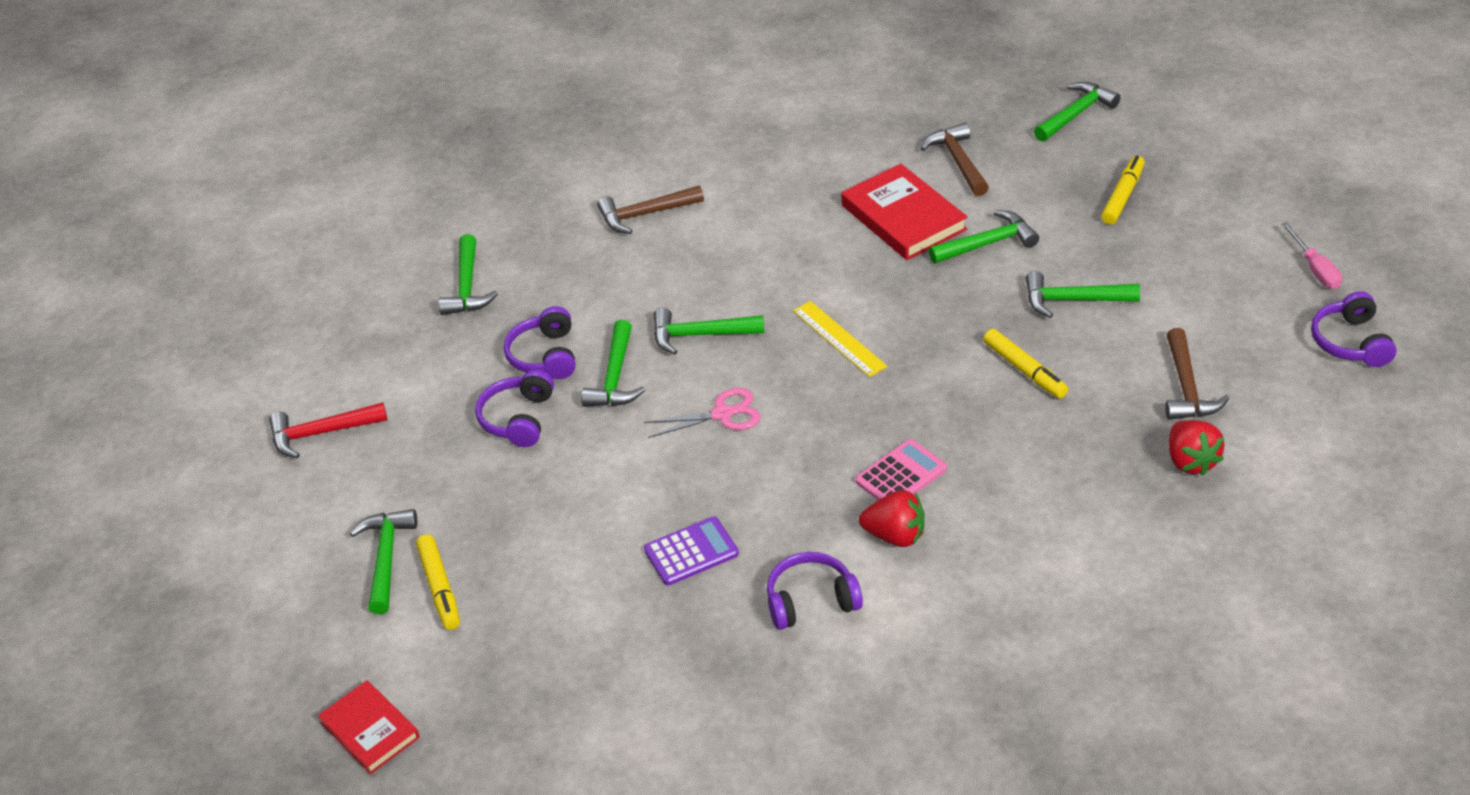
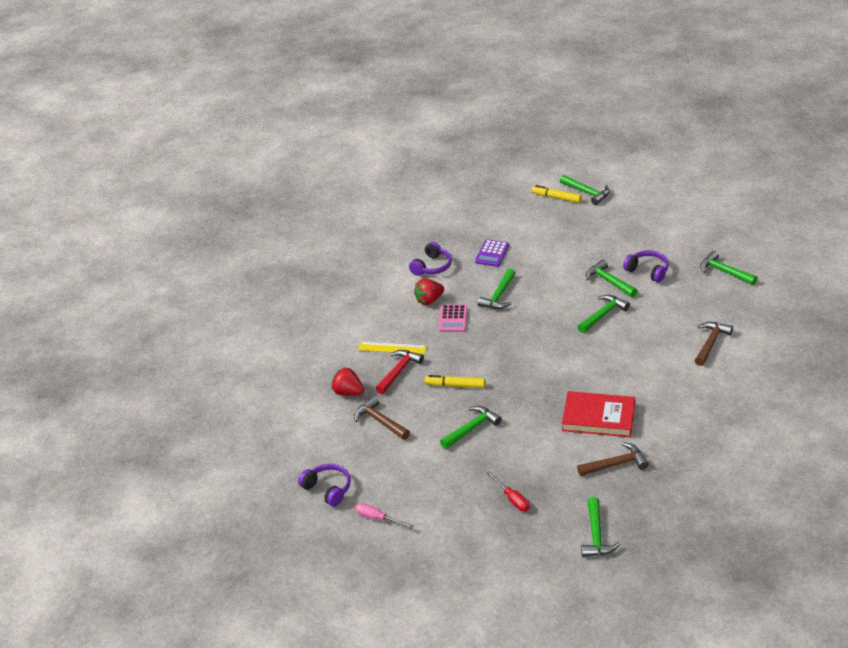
camera: 135 degrees right, 5 degrees down
(321, 433) = (676, 203): red hammer -> red hammer (399, 371)
(370, 730) = (516, 163): red book -> none
(518, 418) = (618, 248): purple headphones -> none
(722, 414) = (548, 296): pink scissors -> none
(839, 338) = (547, 349): yellow ruler -> yellow ruler (392, 348)
(958, 161) = (616, 464): brown hammer -> brown hammer turned 45 degrees counterclockwise
(988, 243) = (543, 430): green hammer -> green hammer (499, 296)
(1123, 196) = (512, 499): yellow marker -> red screwdriver

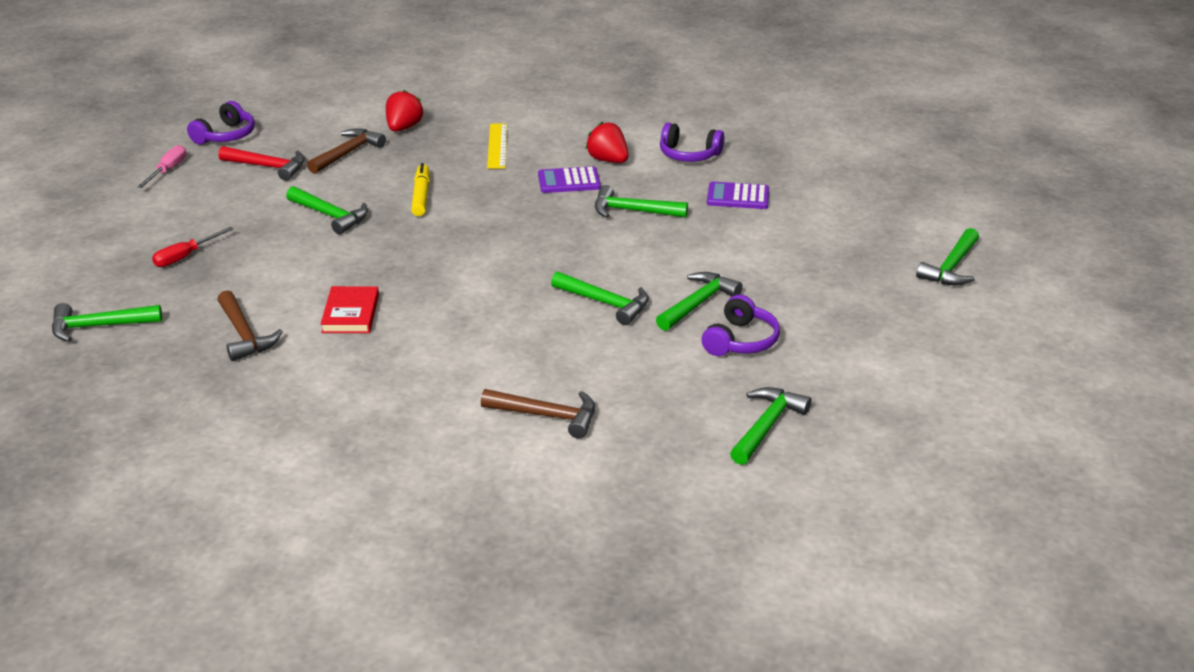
camera: 75 degrees right, 5 degrees down
(399, 371) = (448, 155): red hammer -> red hammer (268, 167)
(453, 319) = (569, 181): pink calculator -> purple calculator
(556, 197) = (920, 239): yellow marker -> none
(598, 417) = (350, 314): red book -> red book, size x0.63

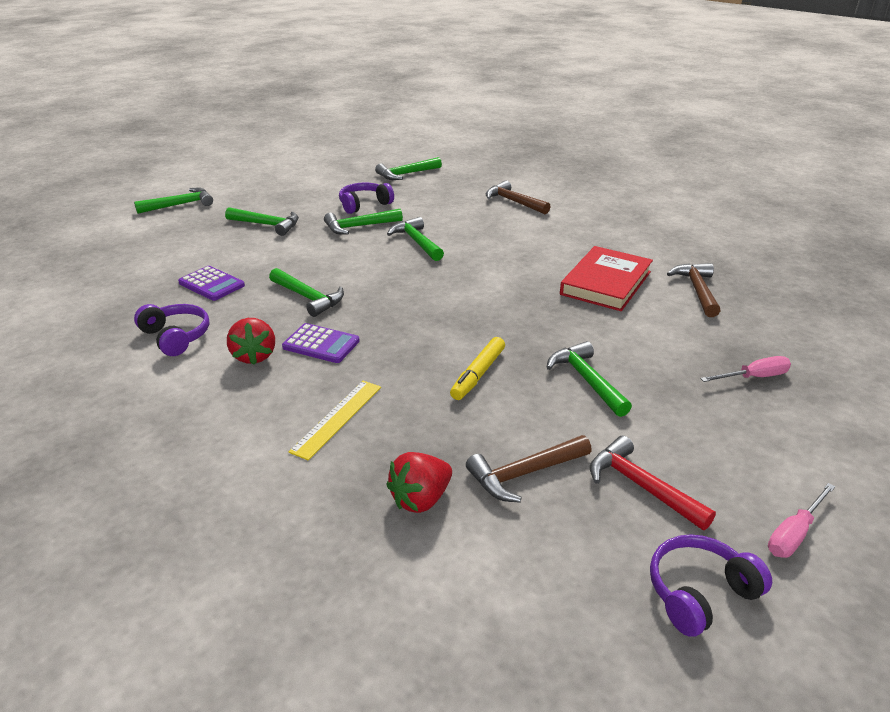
camera: 150 degrees left, 0 degrees up
(98, 326) = (830, 329): green hammer -> green hammer (267, 225)
(185, 256) = (754, 377): red screwdriver -> pink screwdriver
(350, 314) = (606, 283): red book -> red book, size x1.59

